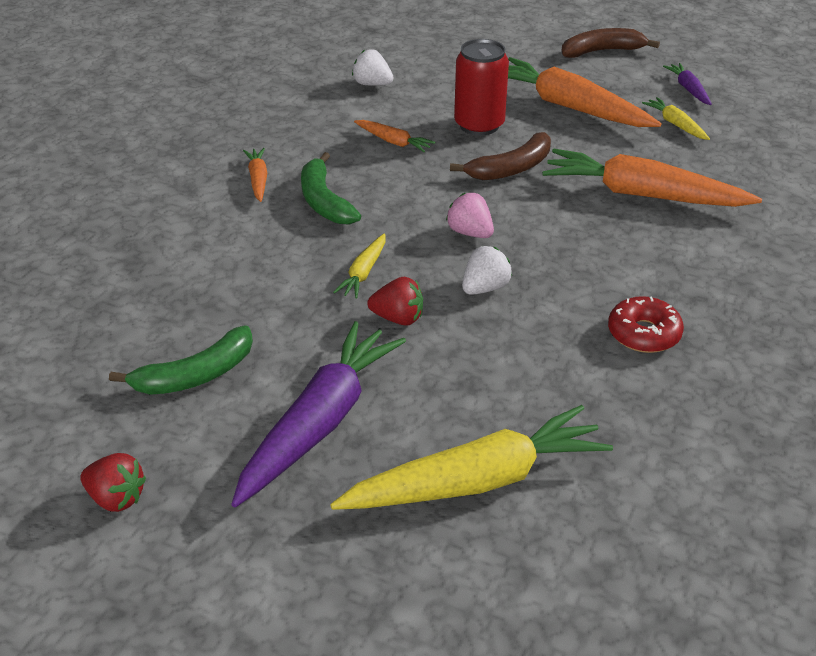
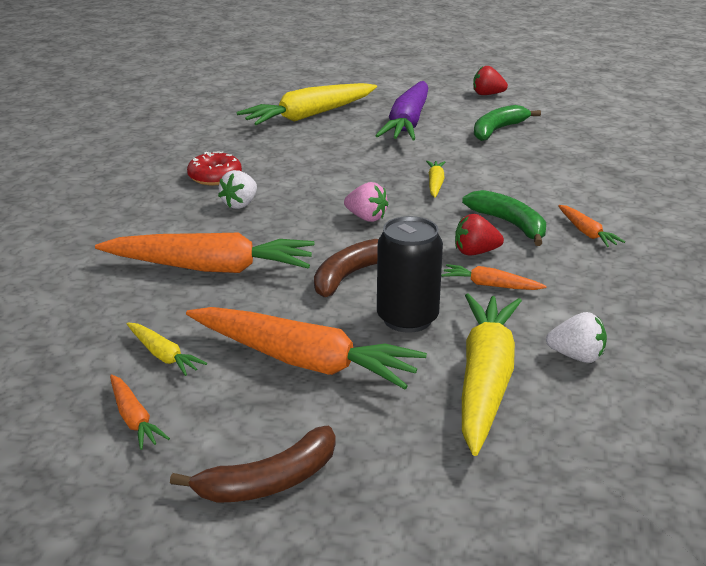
camera: 165 degrees right, 10 degrees down
(398, 318) = (392, 165): red strawberry -> red strawberry (475, 252)
(447, 79) = (485, 381): none -> yellow carrot
(479, 125) = (407, 319): red can -> black can
(485, 288) = (338, 186): white strawberry -> white strawberry (240, 204)
(688, 89) = (134, 419): purple carrot -> orange carrot

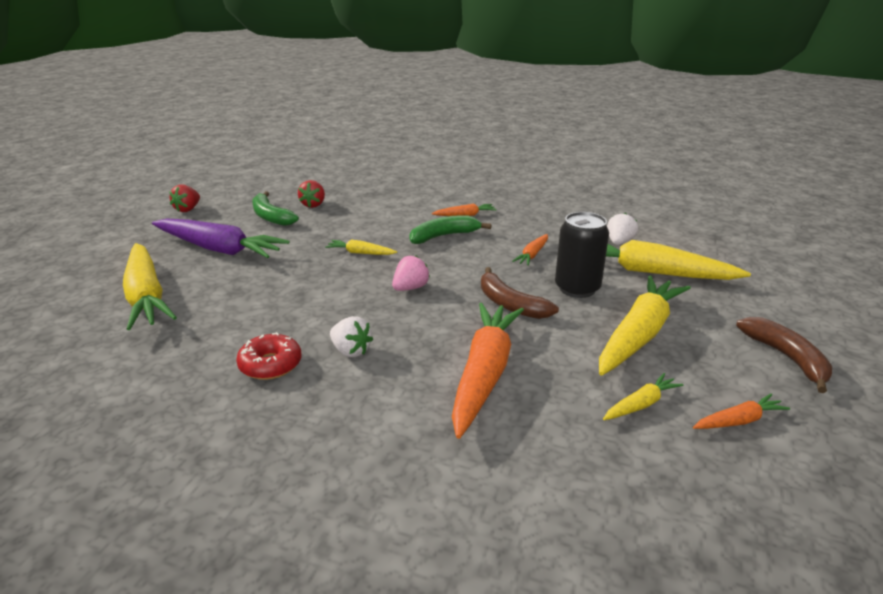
camera: 80 degrees left, 0 degrees up
(303, 361) = (639, 335): orange carrot -> yellow carrot
(475, 252) = (484, 253): red strawberry -> red strawberry (313, 205)

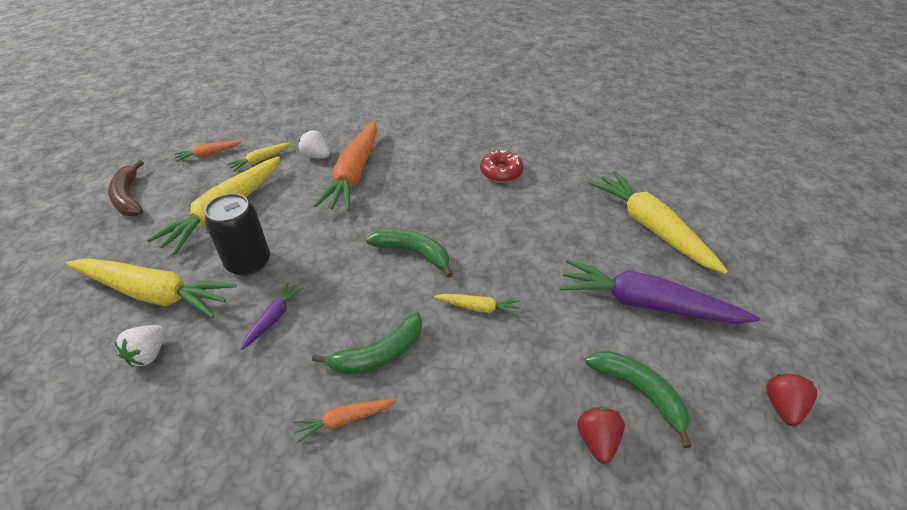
camera: 175 degrees right, 15 degrees up
(351, 351) = (449, 185): white strawberry -> white strawberry (316, 156)
(410, 288) = (413, 253): pink strawberry -> green banana
(510, 304) = (320, 238): brown banana -> none
(532, 254) = (273, 318): orange carrot -> purple carrot

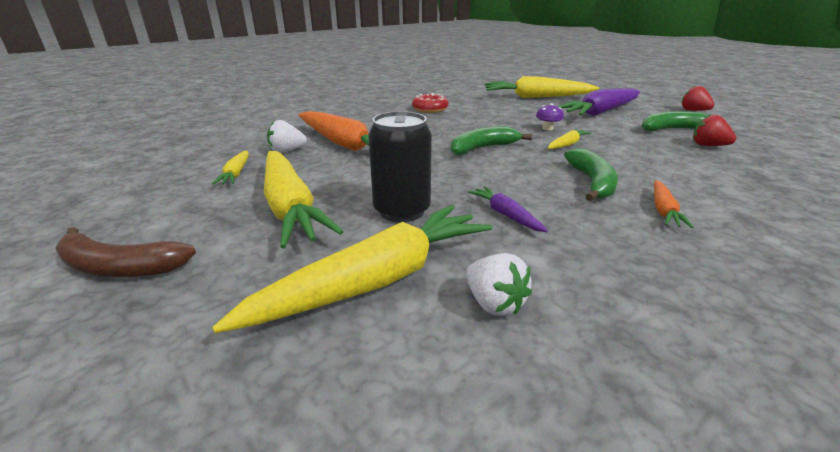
camera: 55 degrees left, 15 degrees down
(208, 154) = (156, 196): orange carrot -> none
(522, 277) = (547, 128): none -> purple mushroom

